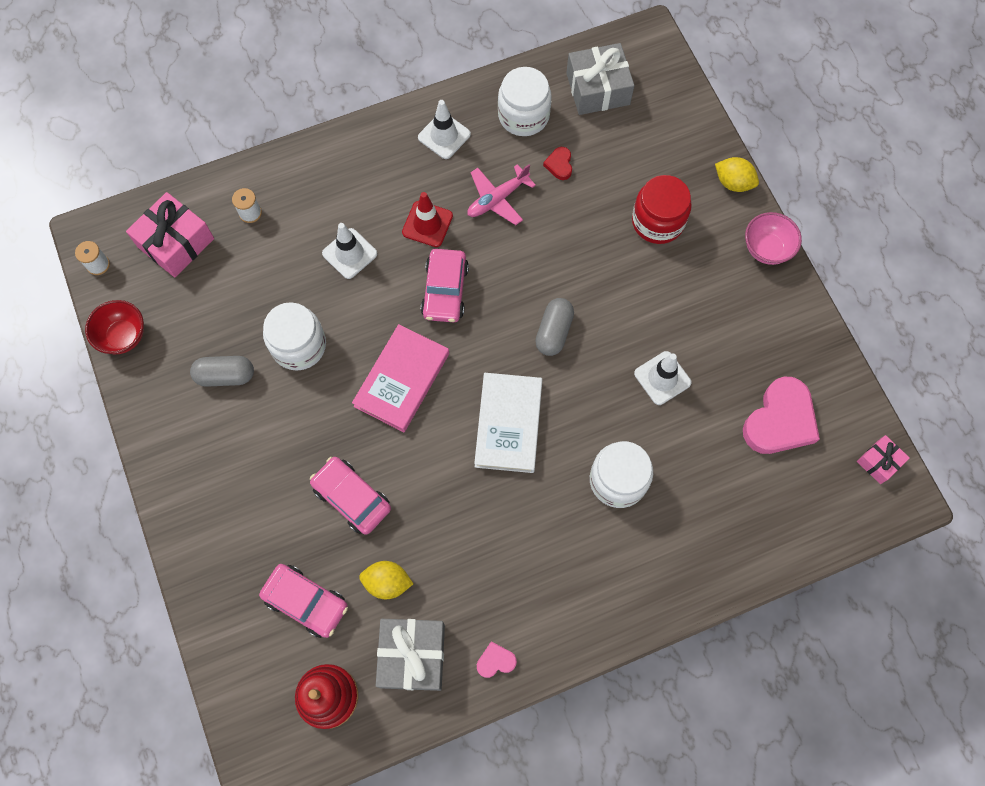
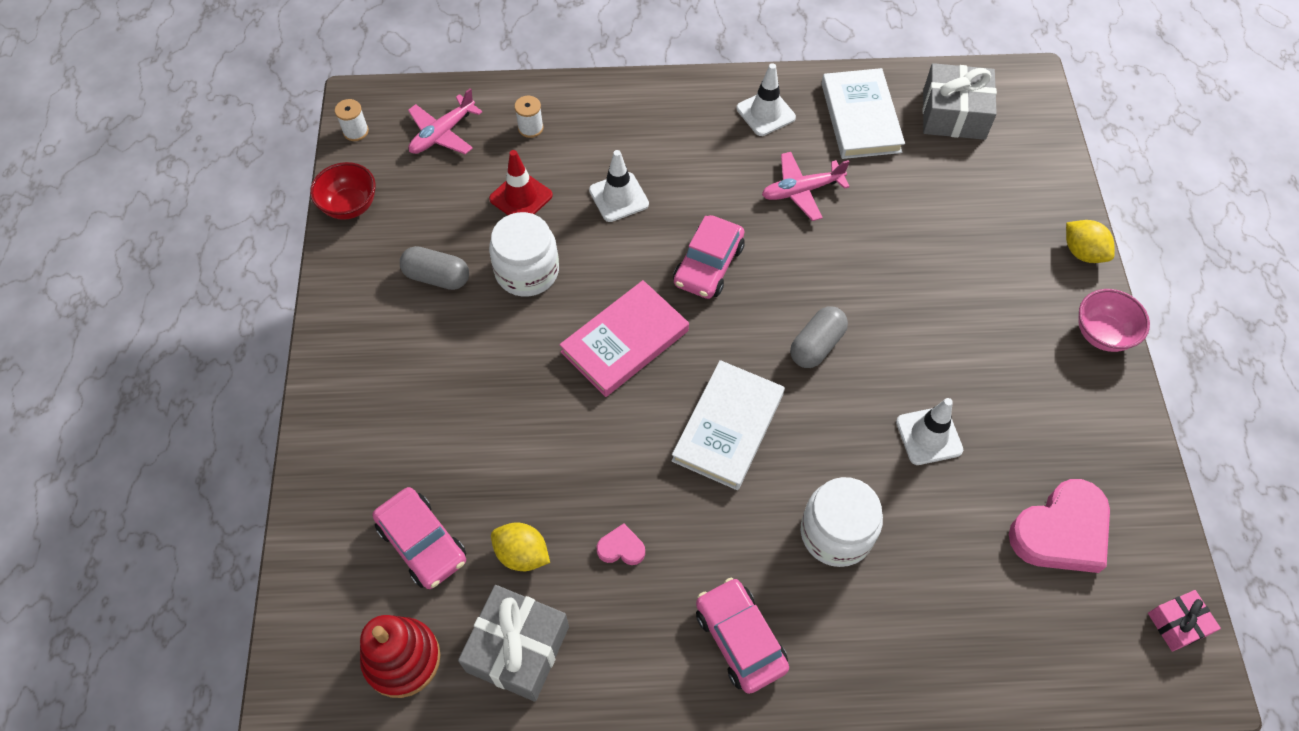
camera: 20 degrees right, 10 degrees down
(176, 242) = (442, 134): pink gift -> pink plane
(351, 498) = (519, 447): pink car -> pink car (740, 639)
(427, 224) = (714, 193): red traffic cone -> red traffic cone (521, 197)
(495, 661) = (613, 691): pink heart -> pink heart (621, 548)
(523, 115) = (860, 117): white jar -> white book
(559, 165) = (884, 177): red heart -> none
(657, 221) = (979, 266): red jar -> none

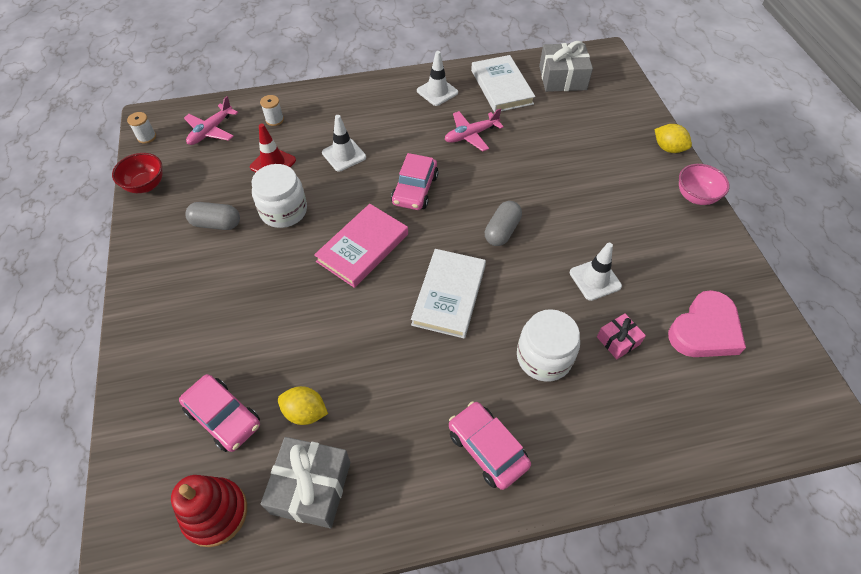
camera: 10 degrees left, 5 degrees down
(621, 548) = (383, 395): pink heart -> none
(1177, 624) = (805, 381): pink gift -> pink gift (618, 340)

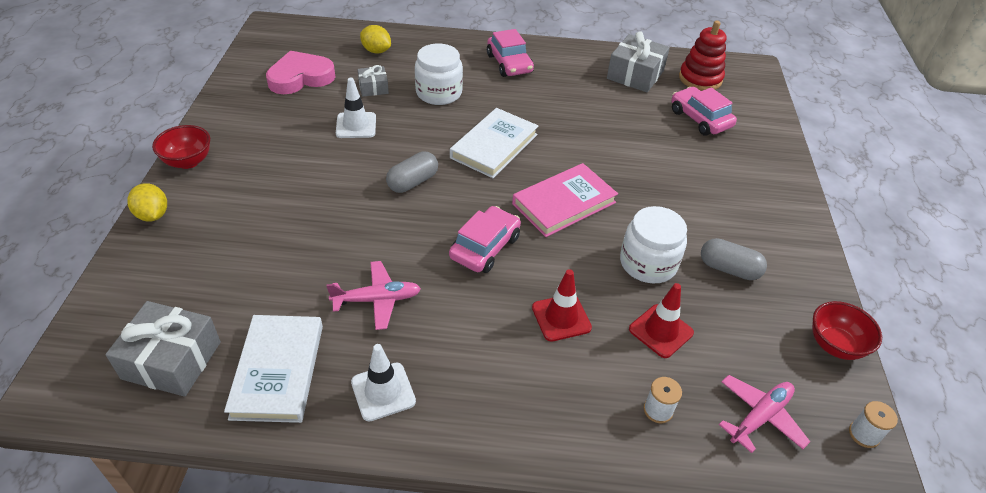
camera: 165 degrees left, 10 degrees down
(305, 412) = (636, 107): yellow lemon -> yellow lemon (376, 51)
(344, 155) = (561, 318): white traffic cone -> red traffic cone
(618, 340) = (373, 88): pink gift -> grey gift
(695, 196) = (188, 161): pink bowl -> red bowl

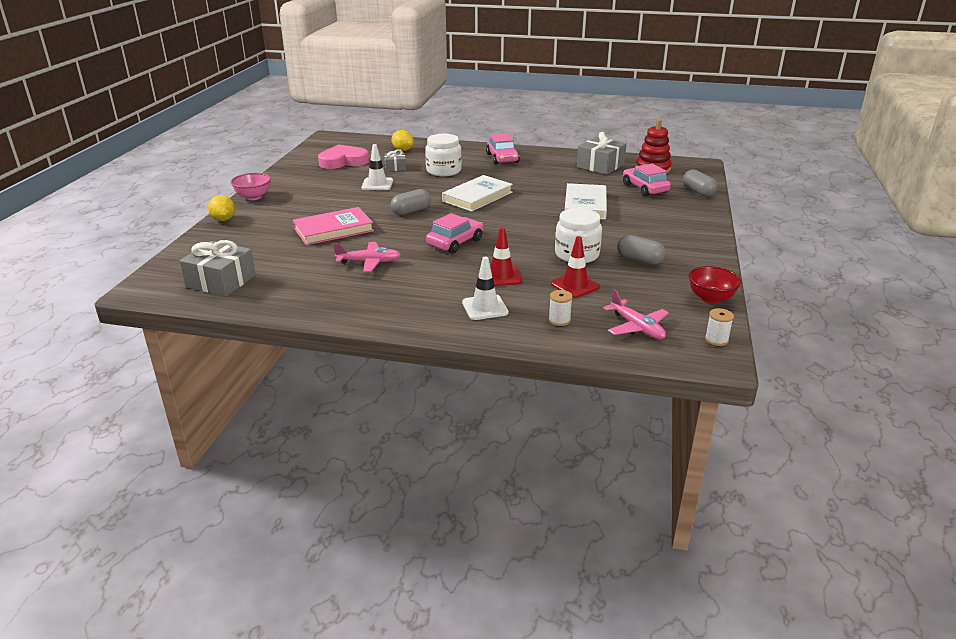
camera: 10 degrees right, 15 degrees down
(188, 161) = (253, 197): red bowl -> pink bowl
(278, 371) = (291, 289): white book -> white book (585, 205)
(383, 391) = (361, 301): white traffic cone -> white traffic cone (485, 307)
(564, 203) = (522, 225): pink book -> pink book (333, 230)
(760, 417) = (637, 327): pink plane -> pink plane turned 90 degrees clockwise
(765, 123) = (698, 192): none -> grey capsule

